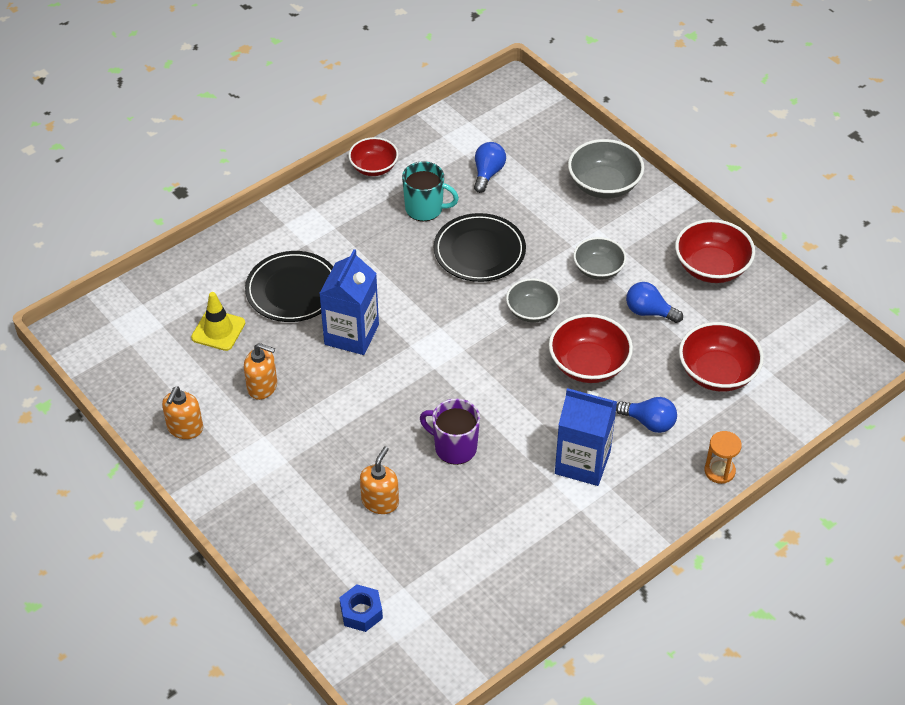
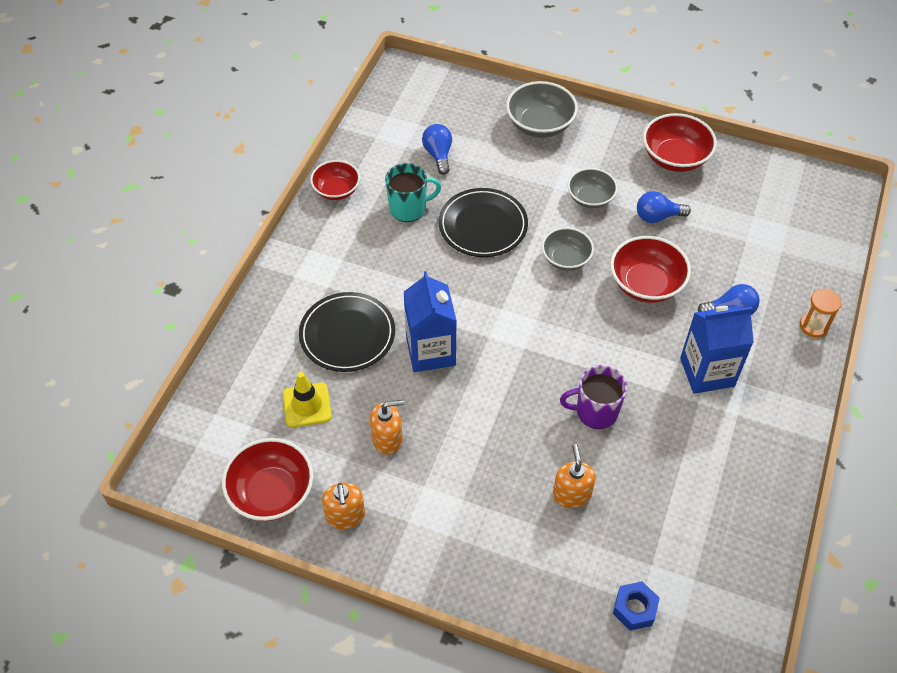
camera: 30 degrees left, 5 degrees up
(717, 373) = (747, 244): red bowl -> red bowl (272, 493)

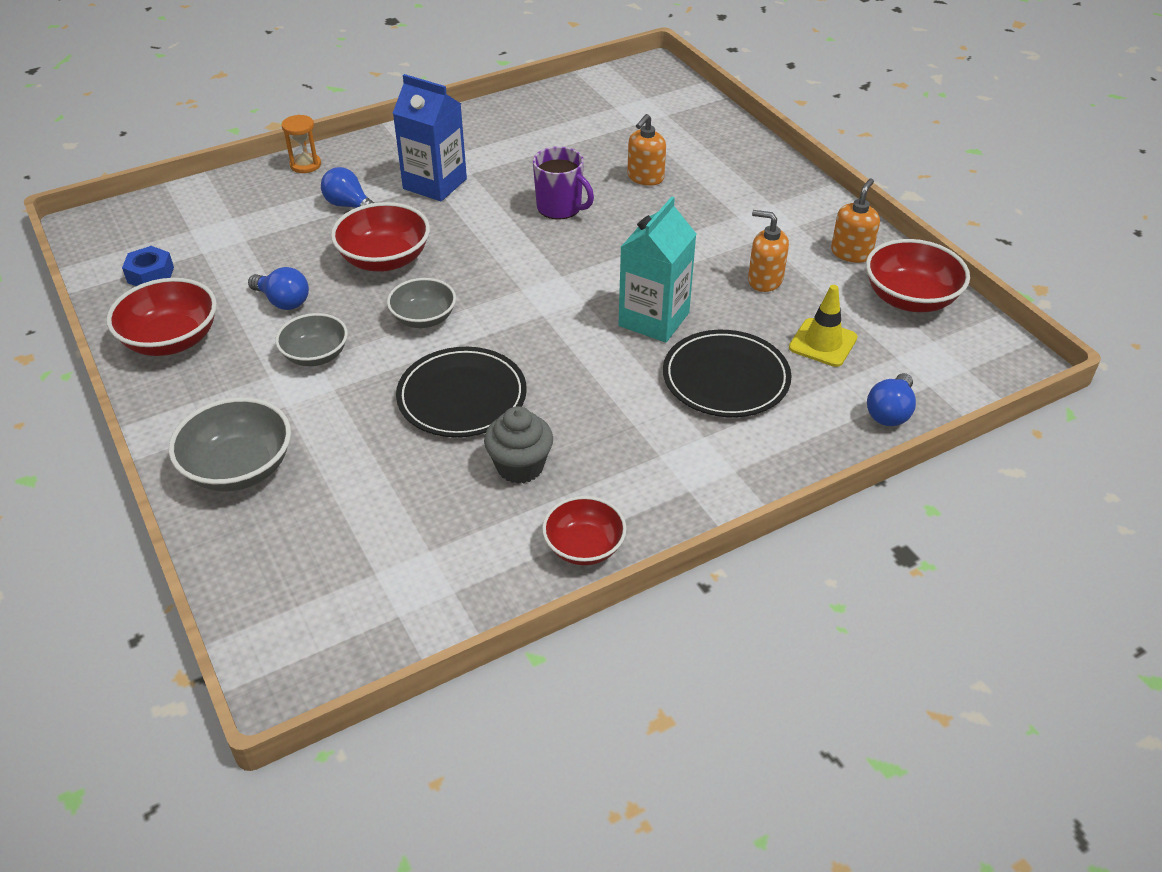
camera: 140 degrees left, 10 degrees down
(408, 208) = (520, 466): turquoise mug -> grey cupcake
(430, 351) = (654, 319): blue carton -> turquoise carton
(438, 155) = (405, 510): blue light bulb -> blue light bulb (889, 412)
(634, 609) = (674, 114): blue nut -> blue nut (150, 275)

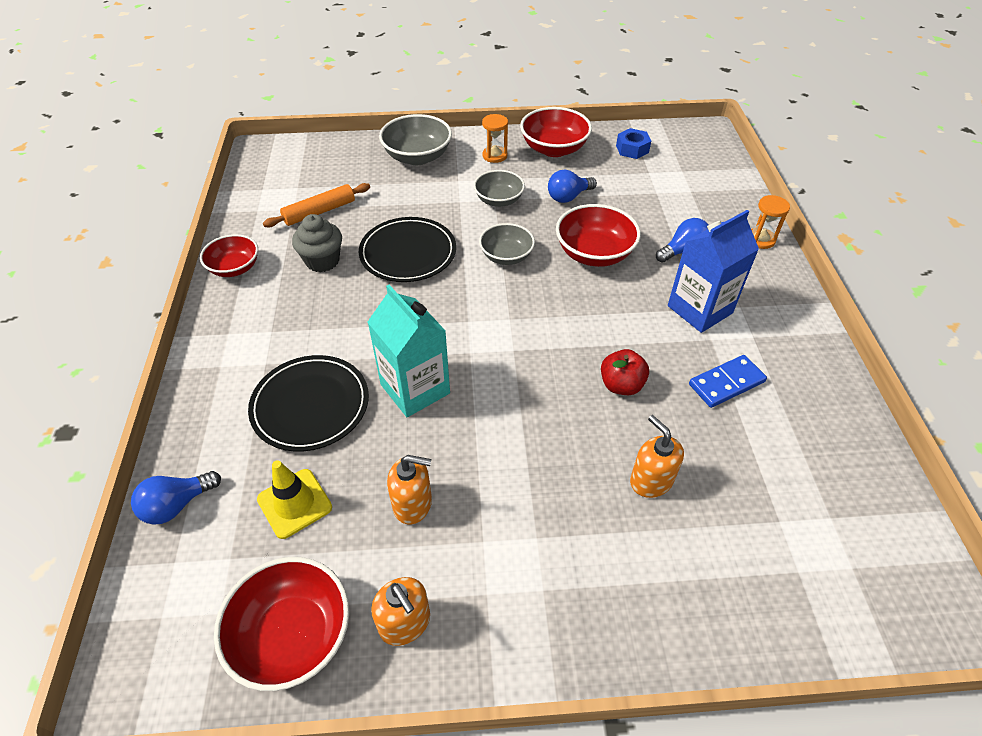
camera: 115 degrees right, 5 degrees up
(208, 390) = (494, 155): none -> orange hourglass
(422, 517) = (320, 212): none -> orange rolling pin
(519, 159) = (726, 383): none -> blue domino
(560, 208) = (621, 385): purple mug -> red apple
(764, 280) = (413, 504): orange soap dispenser -> orange soap dispenser turned 45 degrees clockwise
(889, 412) = (177, 505): blue light bulb -> blue light bulb turned 90 degrees counterclockwise

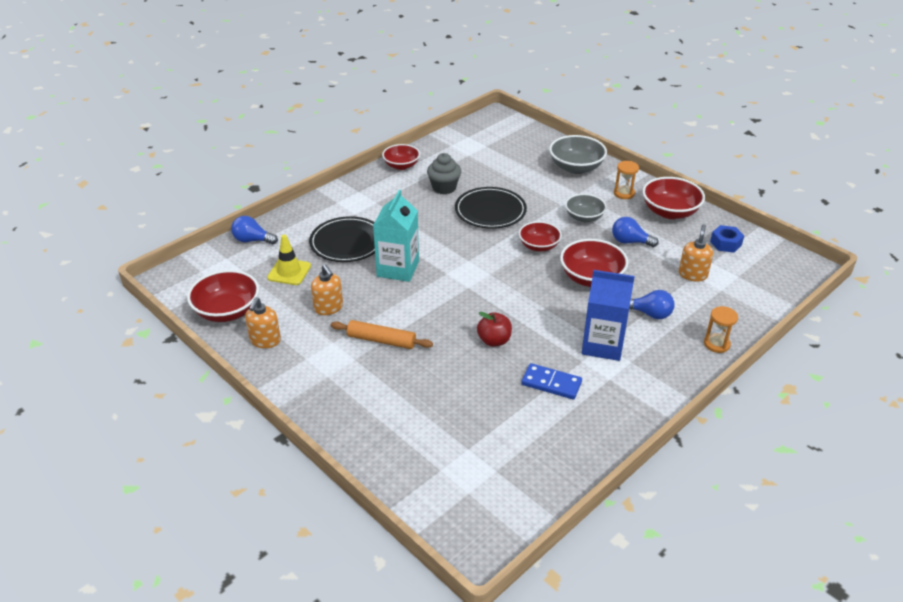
camera: 50 degrees right, 10 degrees down
(320, 212) = (478, 164): orange rolling pin -> orange rolling pin (381, 340)
(506, 256) = (539, 246): grey bowl -> red bowl
(651, 480) = (438, 384): orange soap dispenser -> orange soap dispenser (692, 274)

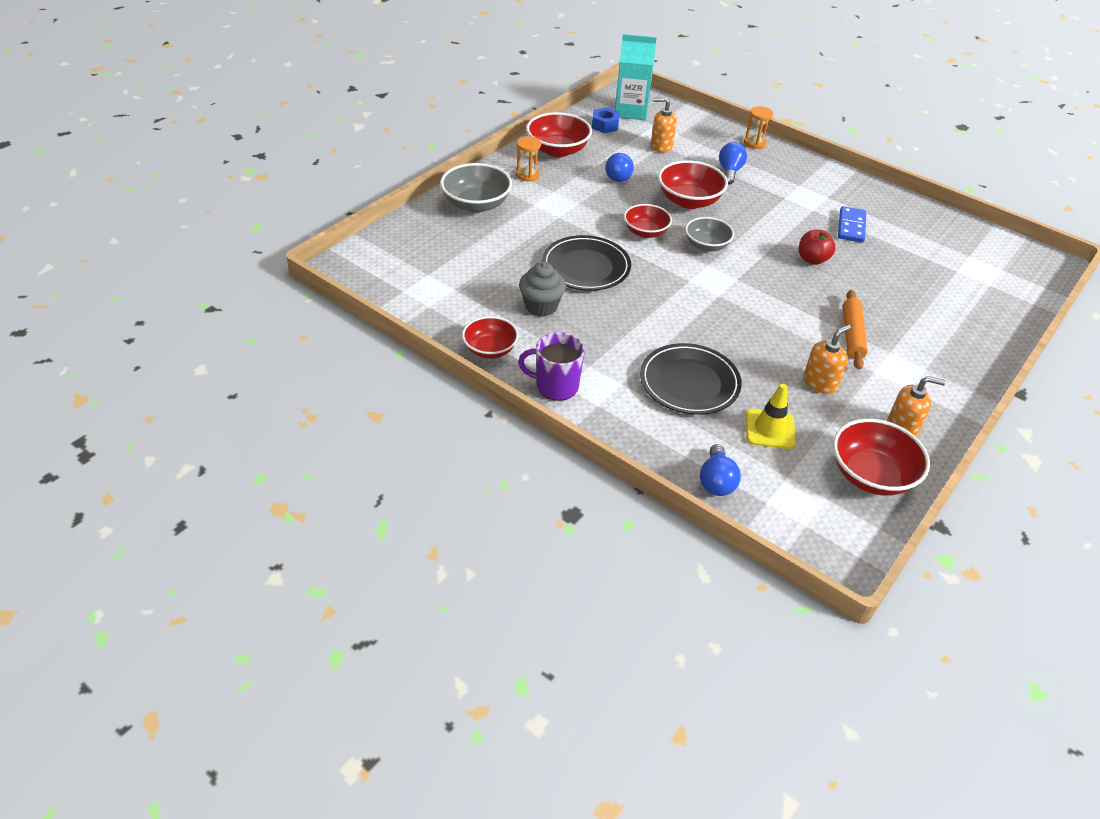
camera: 100 degrees left, 5 degrees up
(359, 187) = (556, 386): none -> purple mug
(398, 269) = (725, 333): turquoise carton -> turquoise carton (631, 111)
(584, 217) = (582, 202): grey bowl -> grey bowl (706, 245)
(602, 345) = (785, 198): blue carton -> none

